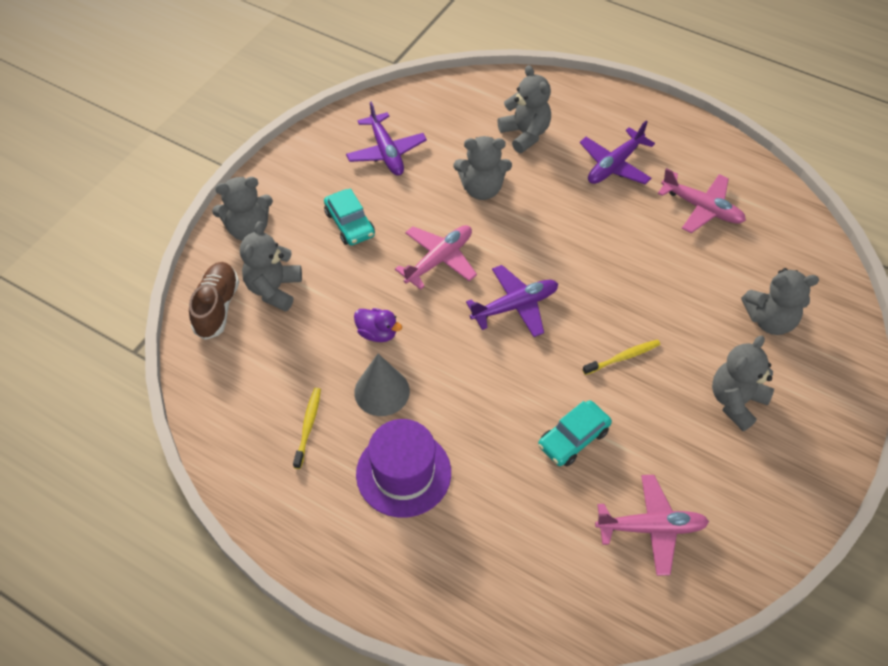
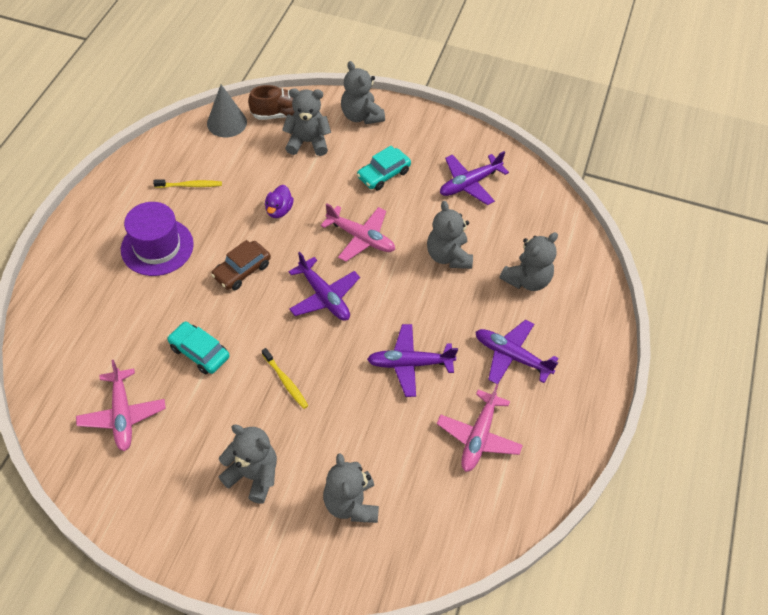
camera: 75 degrees right, 0 degrees up
(382, 391) = (226, 222): grey cone -> grey cone (227, 123)
(462, 382) = (242, 270): none -> brown car
(613, 246) = (409, 364): none -> purple plane

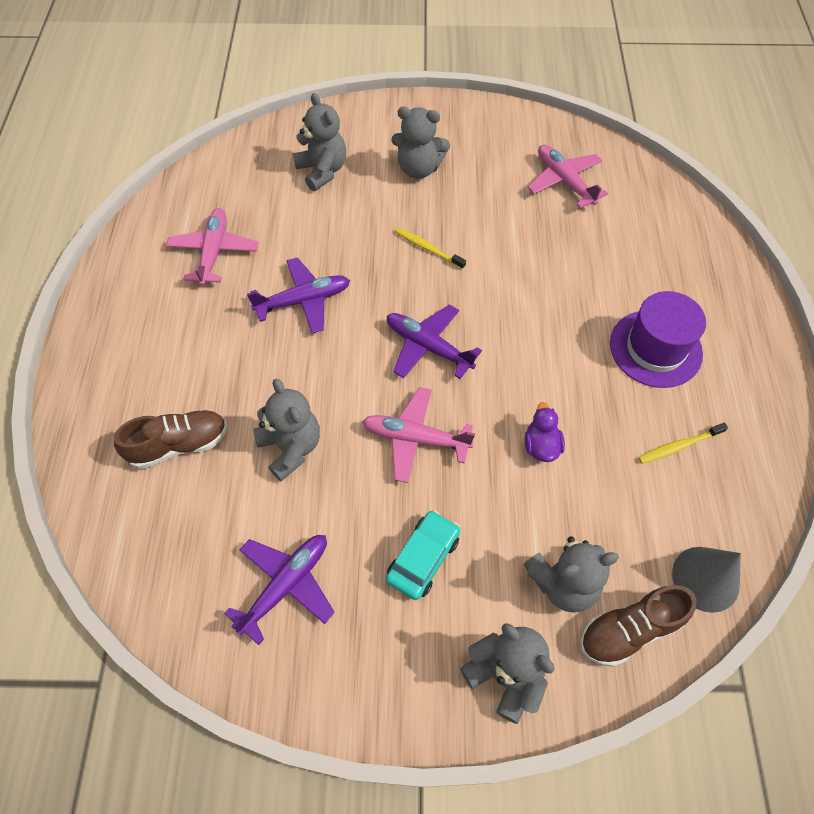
camera: 165 degrees right, 5 degrees up
(199, 352) = (530, 251): turquoise car -> none
(242, 270) = (539, 349): brown car -> none
(511, 356) = (189, 341): purple plane -> none
(527, 280) = (179, 445): grey teddy bear -> brown shoe

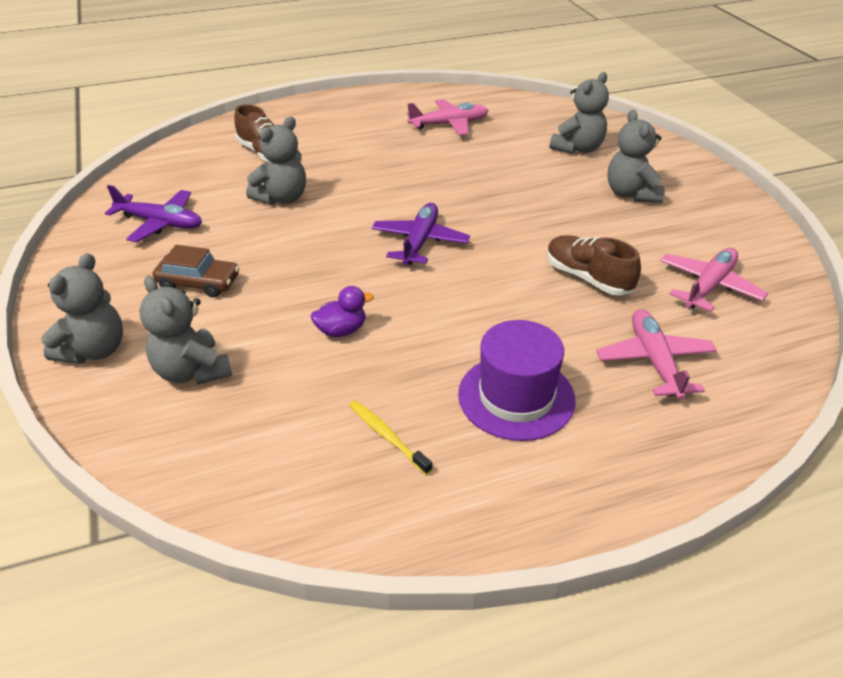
camera: 70 degrees right, 20 degrees down
(304, 300) = (429, 172): purple plane -> none
(415, 438) = (317, 254): pink plane -> pink plane (654, 361)
(423, 558) = (199, 283): turquoise car -> brown car
(428, 248) = (535, 219): yellow toothbrush -> none
(629, 630) = (148, 427): brown shoe -> brown shoe (588, 278)
(705, 578) = (219, 482): grey cone -> none

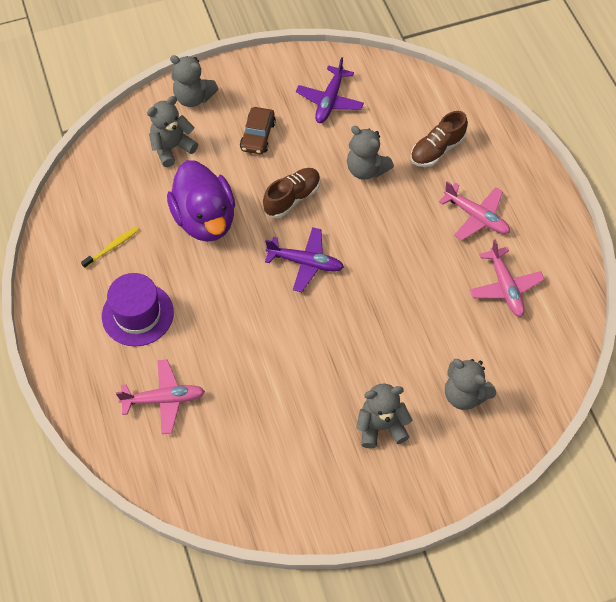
camera: 90 degrees right, 20 degrees up
(341, 330) = (205, 219): purple duck -> purple duck, size x2.38
(588, 278) = (257, 372): brown shoe -> brown shoe (292, 198)
(709, 286) = (245, 456): pink plane -> pink plane (476, 217)

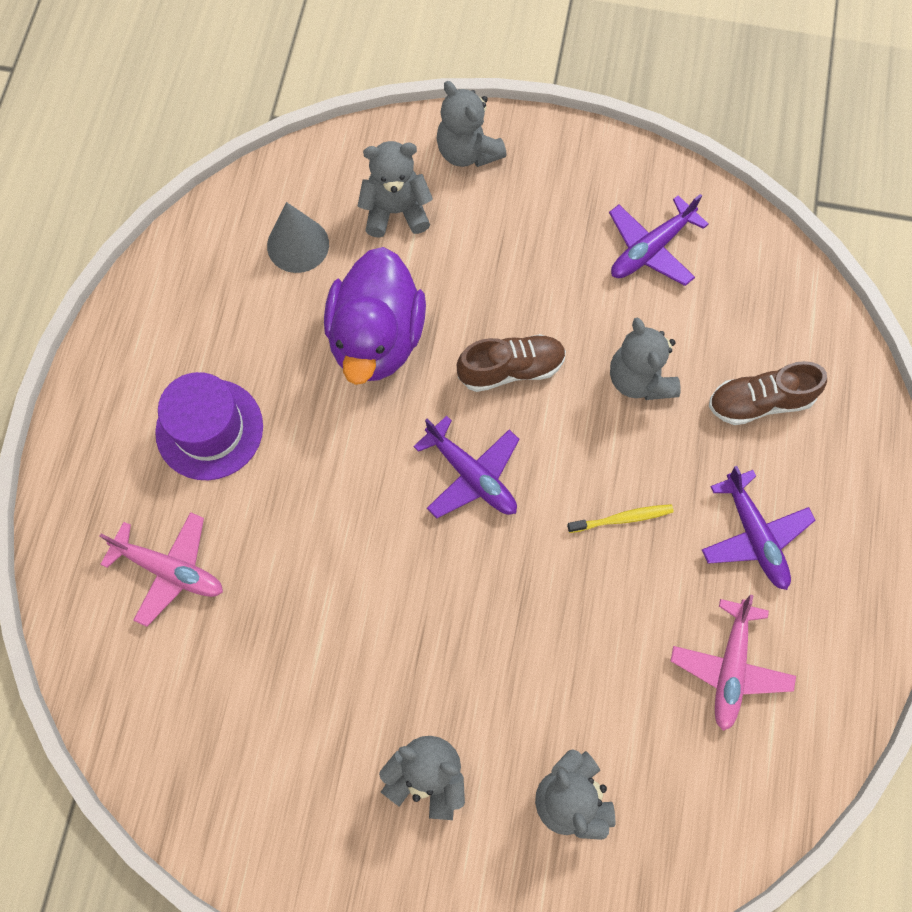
camera: 30 degrees right, 10 degrees up
(112, 247) = (234, 315): yellow toothbrush -> yellow toothbrush (622, 518)
(125, 192) = (298, 245): none -> grey cone
(258, 135) = (520, 251): brown car -> none
(476, 217) = (754, 536): pink plane -> purple plane

